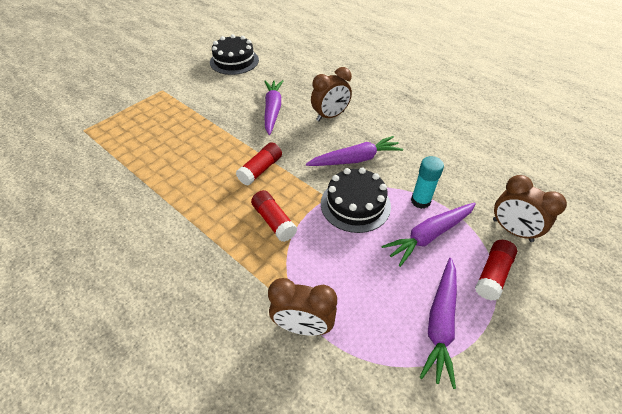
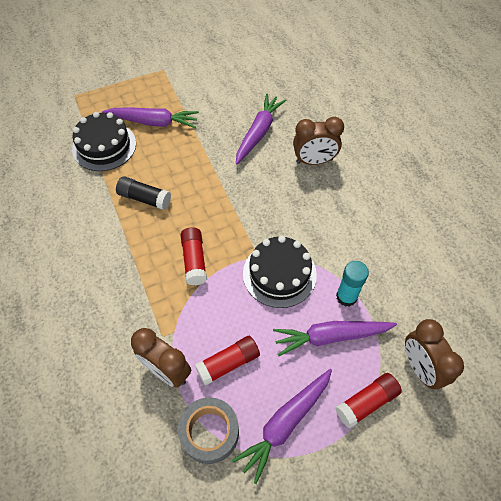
camera: 25 degrees right, 10 degrees up
(198, 188) = (144, 198): none -> black glue stick
(234, 61) = (252, 54): black cake -> black cake (104, 146)
(260, 170) = (210, 200): red glue stick -> red glue stick (228, 363)
(355, 159) = (309, 223): purple carrot -> purple carrot (153, 122)
(378, 364) = (209, 432): none -> grey tape

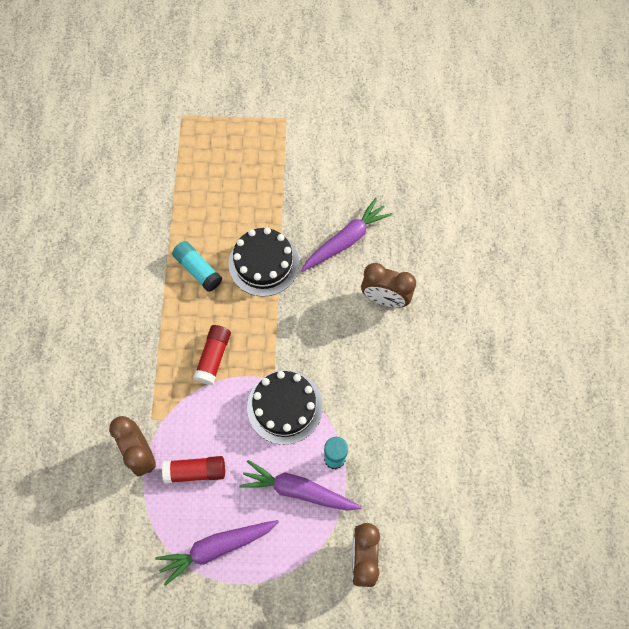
camera: 25 degrees right, 10 degrees up
(104, 146) = (185, 192): black cake -> black cake (263, 263)
(144, 198) = (198, 270): black glue stick -> turquoise glue stick
(153, 122) = (246, 183): purple carrot -> none
(209, 432) = (151, 524): grey tape -> none
(366, 402) = (296, 564): red glue stick -> none

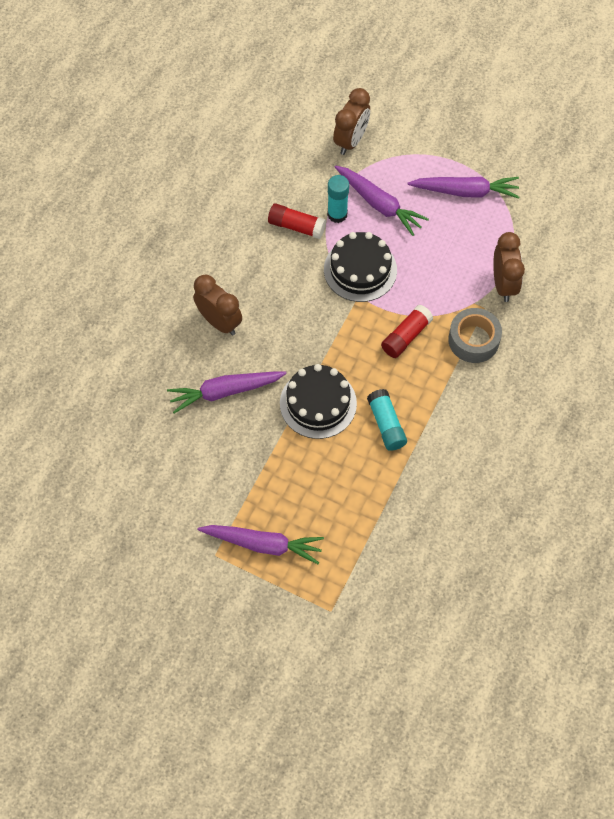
camera: 155 degrees left, 5 degrees down
(150, 381) = (473, 340): none -> grey tape
(195, 471) = (461, 252): red glue stick -> red glue stick (296, 226)
(253, 139) = (263, 544): none -> purple carrot

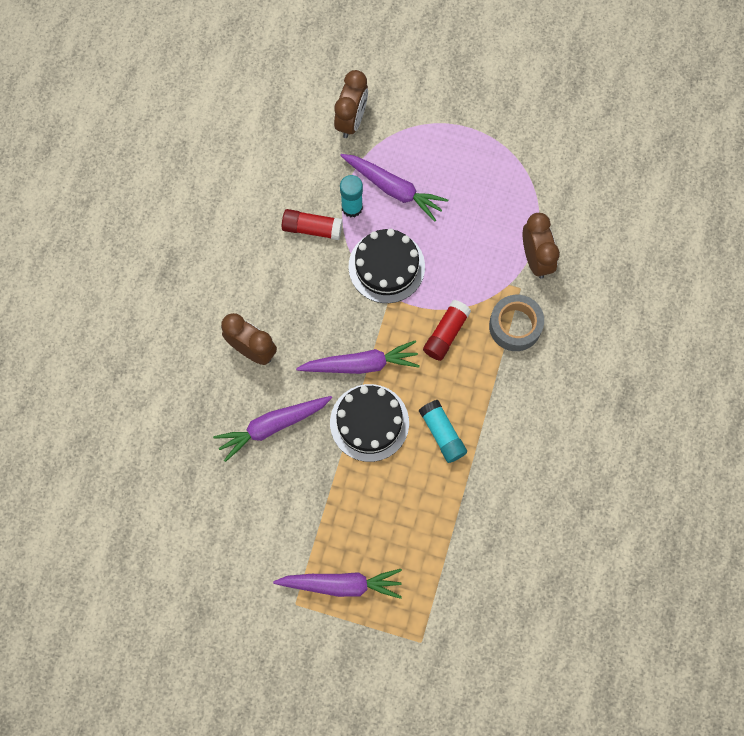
camera: 10 degrees left, 10 degrees up
(465, 191) = (480, 159): purple carrot -> purple carrot (361, 364)

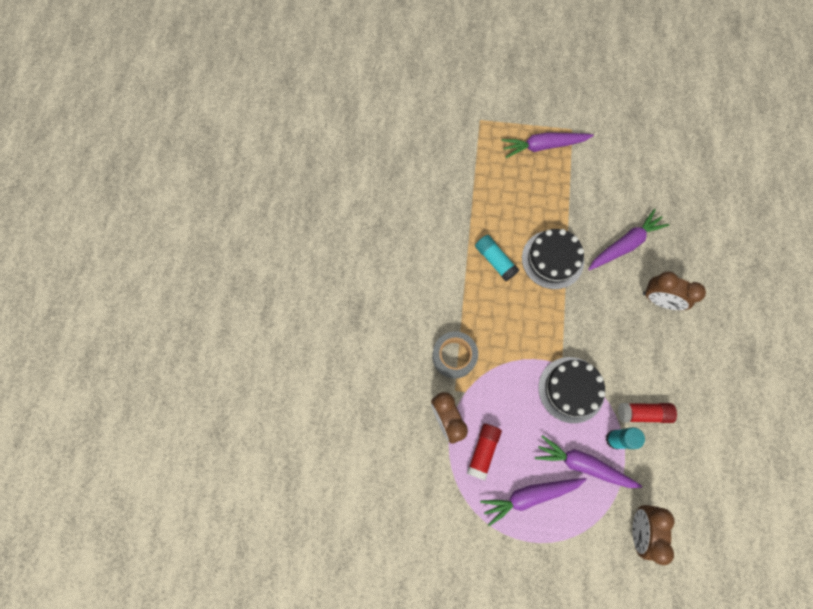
camera: 170 degrees right, 0 degrees up
(361, 364) = (571, 303): purple carrot -> purple carrot (529, 495)
(446, 333) = (509, 340): red glue stick -> red glue stick (483, 451)

